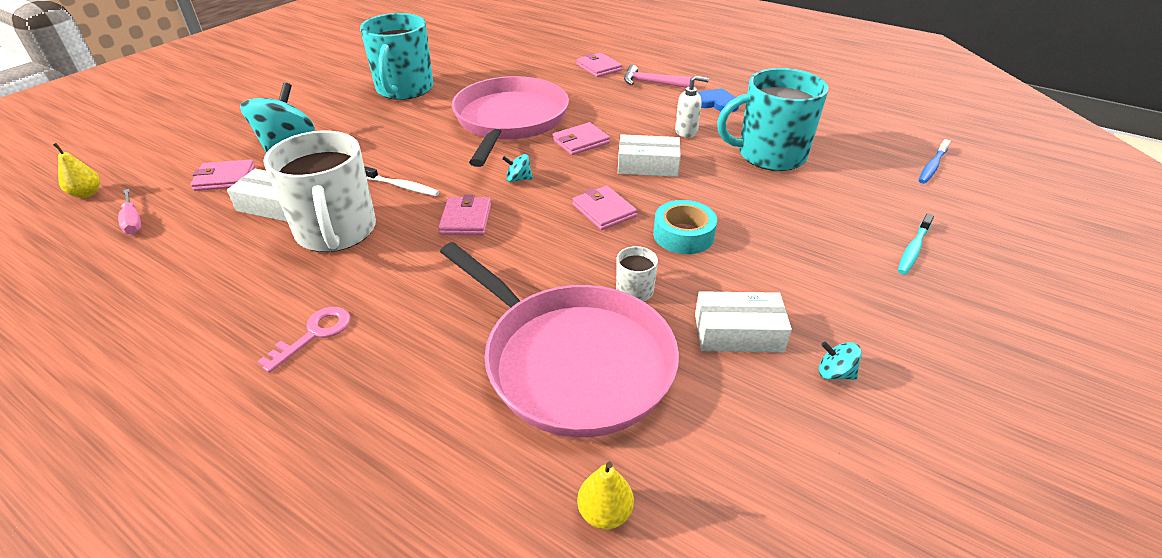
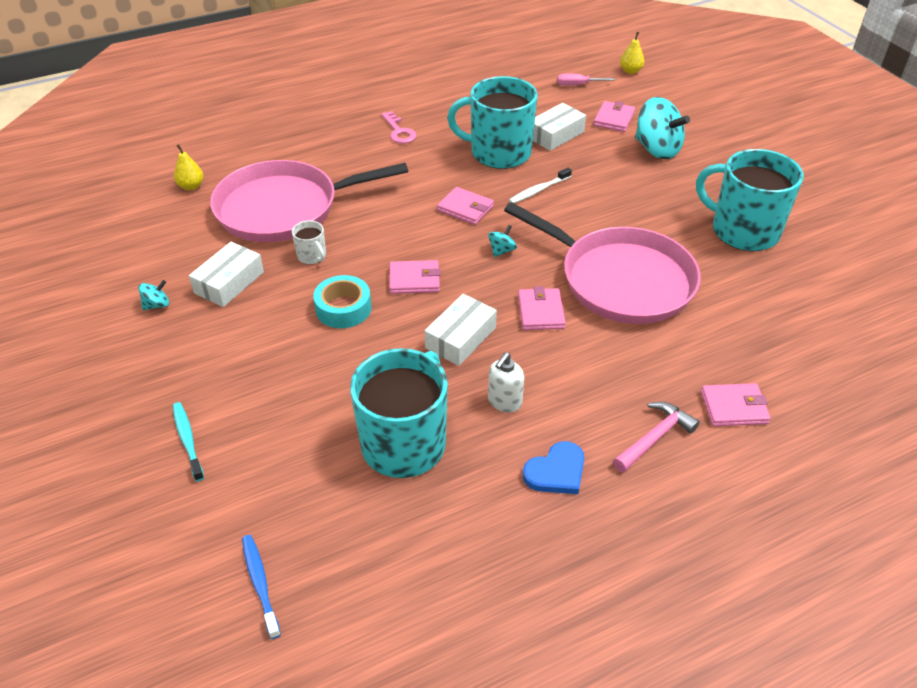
camera: 120 degrees right, 5 degrees up
(336, 231) = (499, 153): white mug -> turquoise mug

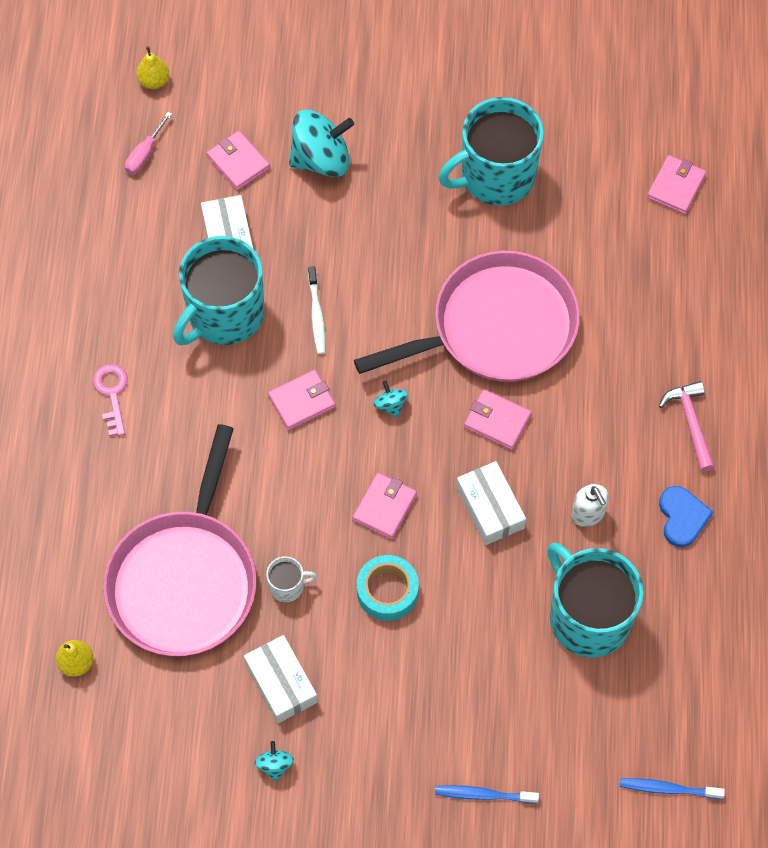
camera: 60 degrees left, 20 degrees up
(187, 440) = (483, 795): turquoise toothbrush -> blue toothbrush
(399, 131) = (112, 394): pink key -> pink key turned 105 degrees counterclockwise
(734, 407) = (694, 343): pink wallet -> pink wallet (676, 186)

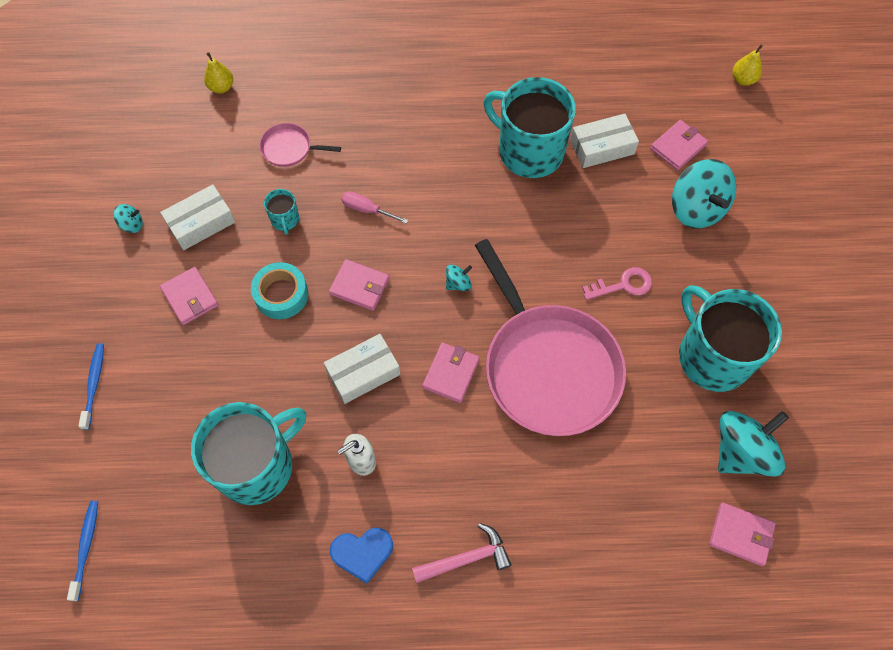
camera: 85 degrees right, 0 degrees up
(112, 394) = (447, 84): pink key -> pink key (623, 285)
(145, 154) = (670, 81): pink screwdriver -> pink screwdriver (367, 210)
(184, 580) = (289, 148): pink pan -> pink pan, size x0.42
(287, 586) = (285, 220): white mug -> turquoise mug
(302, 401) = (454, 215): pink wallet -> pink wallet (190, 297)
(317, 315) = (538, 219): white toothbrush -> none
(596, 170) = (741, 452): none -> turquoise spinning top

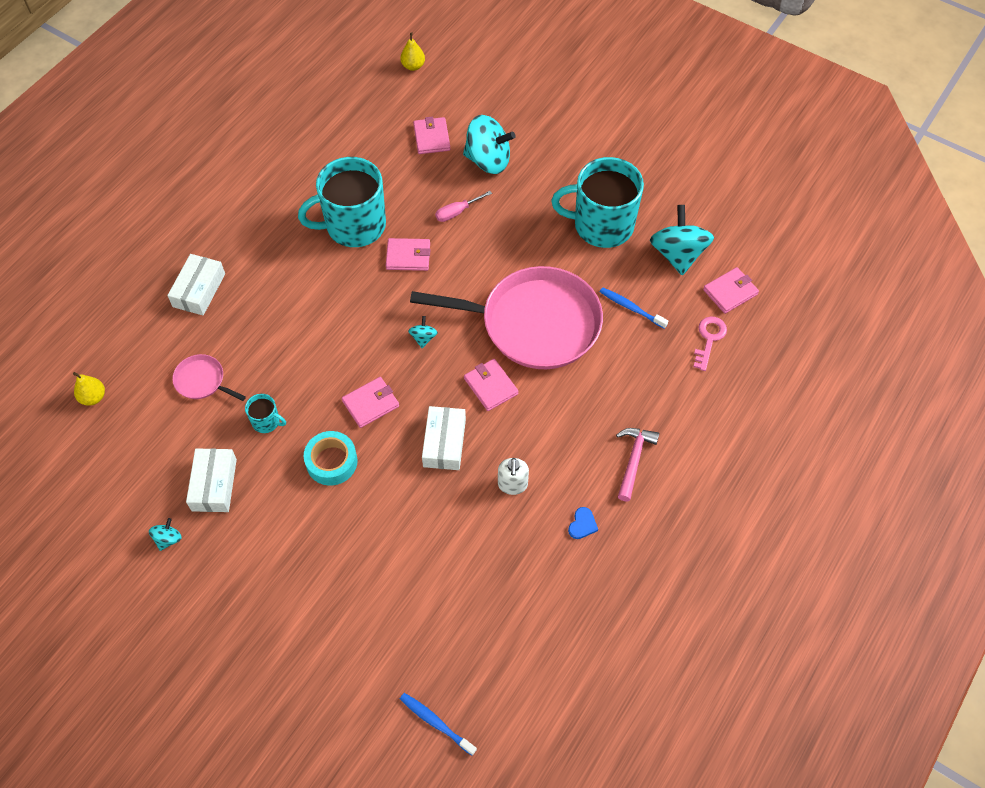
camera: 55 degrees left, 5 degrees down
(94, 384) = (296, 645): blue toothbrush -> blue toothbrush (631, 308)
(190, 297) = (277, 530): pink wallet -> pink wallet (408, 256)
(257, 466) = (462, 559): turquoise mug -> none
(289, 148) = (202, 381): pink pan -> pink pan turned 75 degrees clockwise
(362, 553) = (582, 524): blue heart -> blue heart, size x0.63
(367, 210) = (309, 360): pink screwdriver -> pink screwdriver (457, 212)
(602, 147) = (391, 180): white box -> white box (199, 290)
(623, 285) = (509, 239): pink key -> pink key (709, 339)

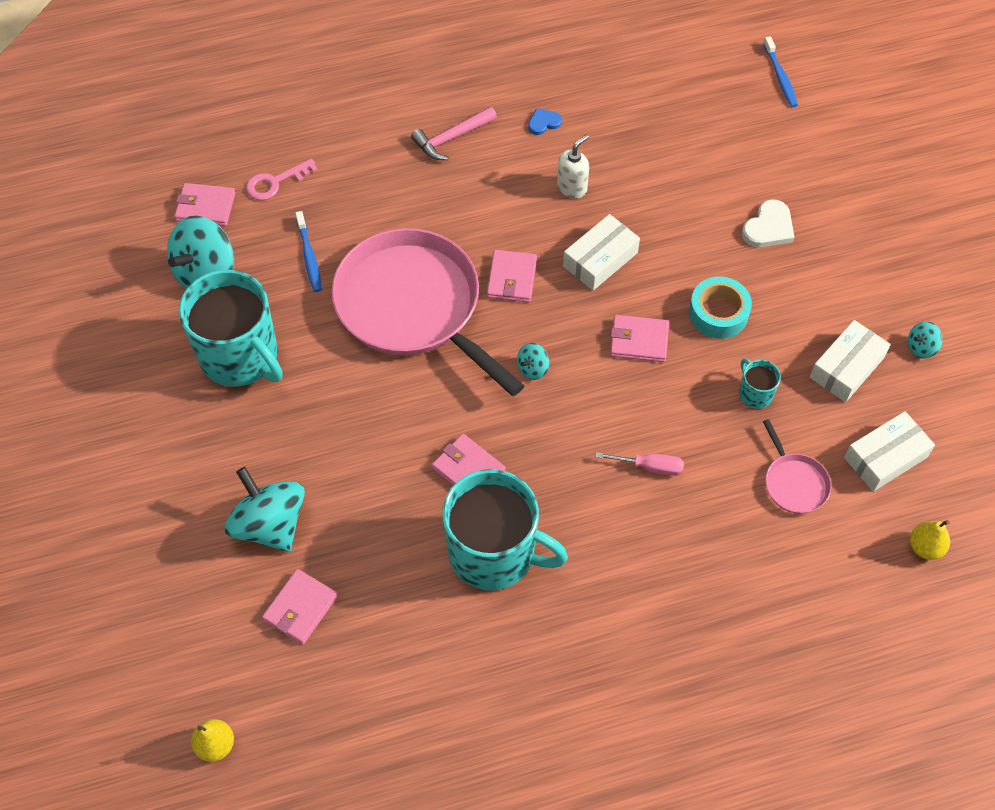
camera: 140 degrees left, 0 degrees up
(199, 290) = (730, 599): white box -> white box (885, 457)
(343, 559) = (768, 227): none -> white heart
(457, 212) = (368, 484): pink screwdriver -> pink screwdriver (650, 467)

